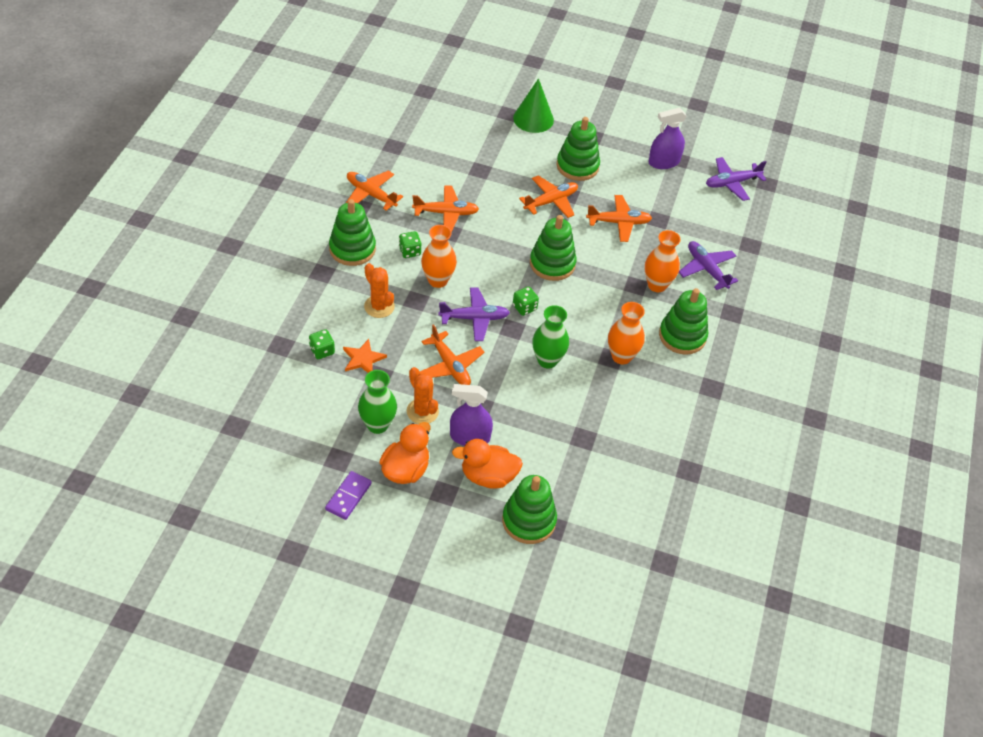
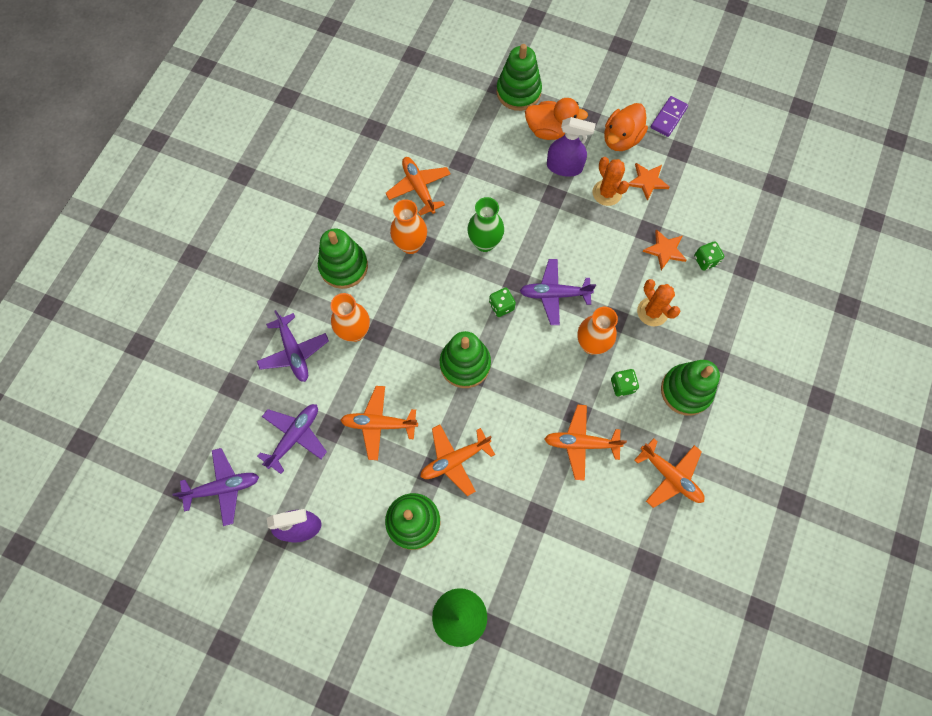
camera: 170 degrees left, 20 degrees up
(377, 425) = (647, 181): green vase -> orange star
(450, 366) = (580, 239): orange plane -> orange plane (419, 188)
(686, 214) = (295, 436): none -> purple plane

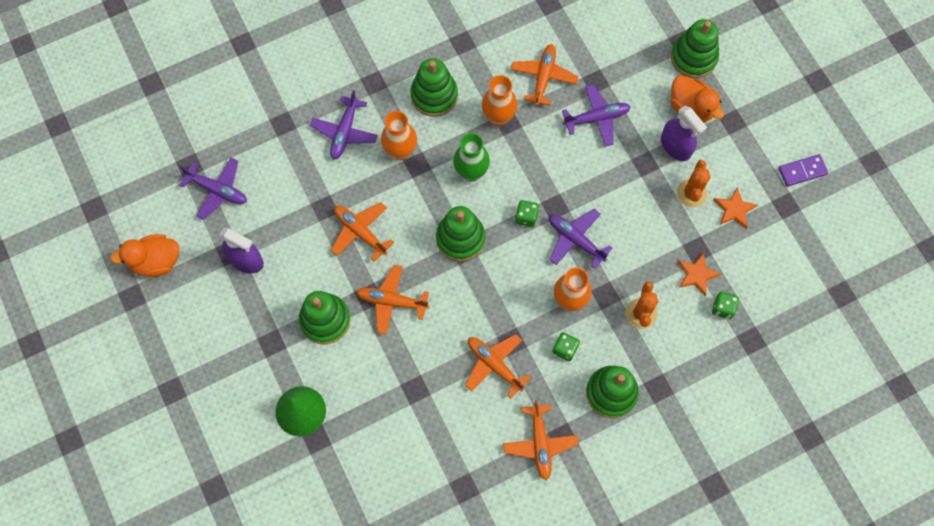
camera: 40 degrees right, 0 degrees up
(295, 436) = (295, 193): purple plane -> purple plane (597, 118)
(485, 243) = (557, 159): green vase -> green vase (471, 172)
(621, 139) = (744, 159): orange duck -> orange duck (156, 261)

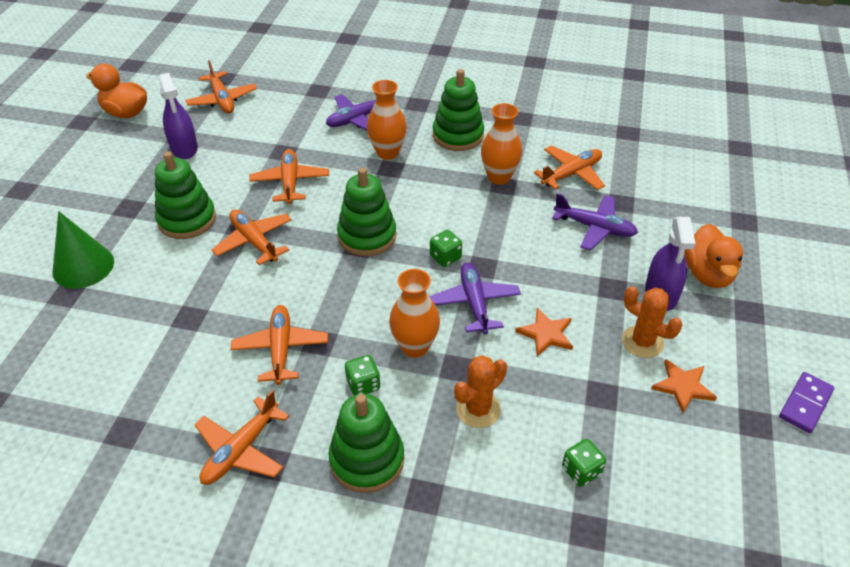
camera: 40 degrees right, 25 degrees down
(218, 190) = (222, 100): purple plane -> orange plane
(471, 172) = (431, 198): green vase -> none
(691, 193) = (642, 342): orange cactus -> orange cactus turned 75 degrees clockwise
(693, 58) = (747, 239): green stacking toy -> none
(696, 274) = (579, 417): orange star -> orange star (546, 334)
(802, 171) = (805, 404): purple domino -> purple domino turned 75 degrees counterclockwise

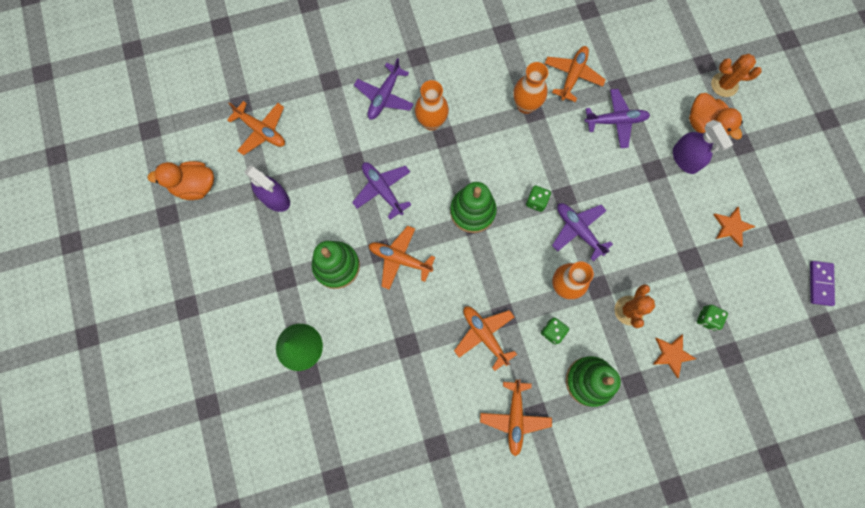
camera: 30 degrees left, 30 degrees up
(290, 182) = (382, 190): orange plane -> purple plane
(458, 135) = (470, 76): green stacking toy -> none
(546, 334) = (635, 231): orange star -> orange star (672, 354)
(642, 342) = (693, 205): orange cactus -> orange cactus (724, 85)
(805, 404) = (801, 202): purple domino -> purple domino (820, 283)

